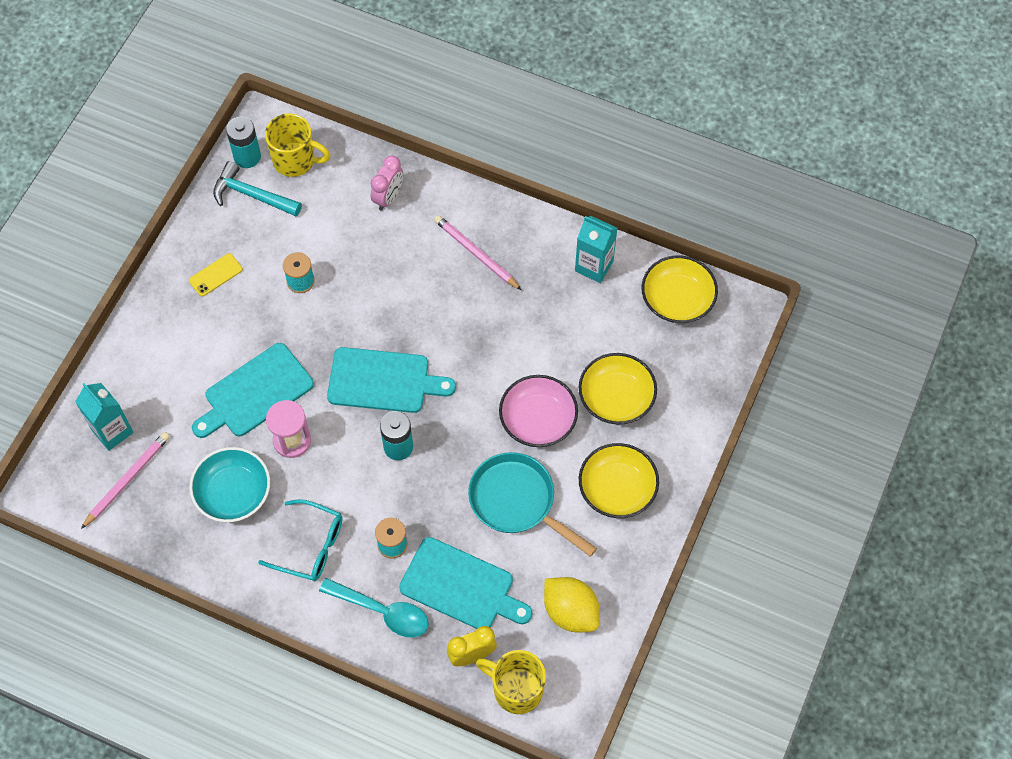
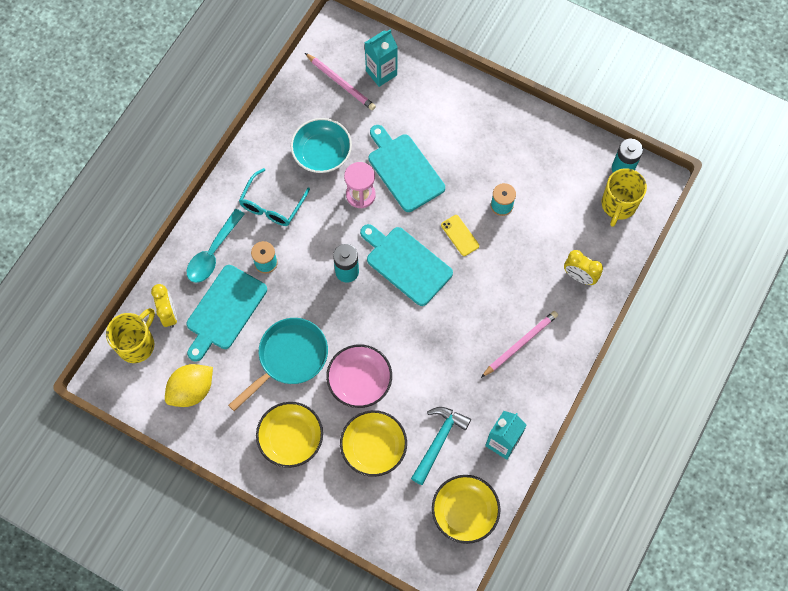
camera: 95 degrees right, 5 degrees up
(216, 275) = (511, 144): yellow phone -> yellow phone (460, 235)
(252, 195) = (585, 172): turquoise hammer -> turquoise hammer (438, 441)
(383, 381) = (406, 264): turquoise cutting board -> turquoise cutting board turned 120 degrees clockwise
(388, 197) = (579, 277): pink clock -> yellow clock

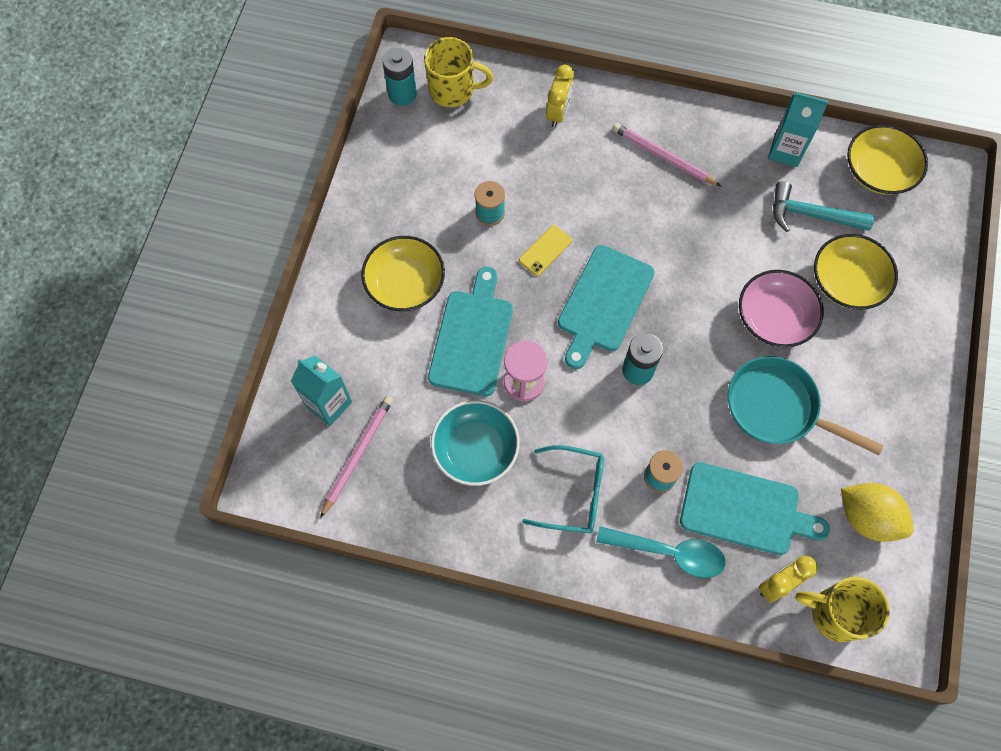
camera: 105 degrees left, 0 degrees up
(291, 438) = (876, 376): yellow bowl -> yellow bowl (405, 283)
(404, 170) = (472, 338): turquoise cutting board -> turquoise cutting board turned 150 degrees clockwise

